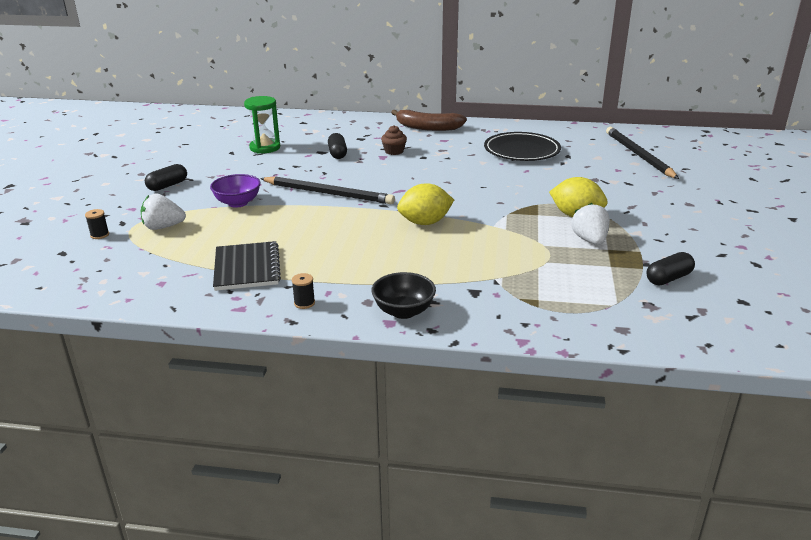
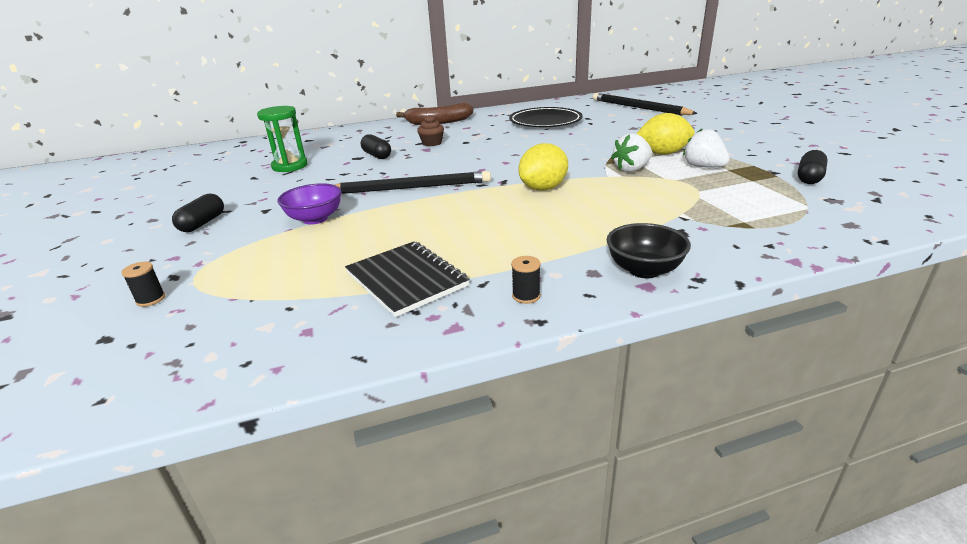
camera: 25 degrees left, 0 degrees up
(163, 227) = (241, 266): white strawberry -> white strawberry (631, 169)

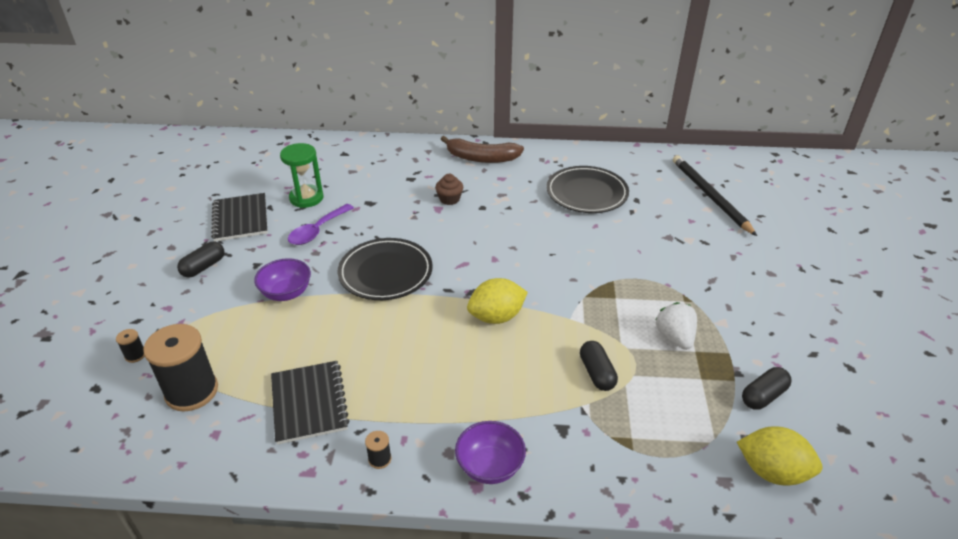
camera: 20 degrees right, 10 degrees up
(225, 189) = (240, 219): none -> black notebook
(249, 307) = (192, 391): none -> black spool
(317, 180) = (317, 230): none -> purple spoon
(377, 155) = (388, 205): black capsule -> black capsule (597, 373)
(411, 188) = (385, 272): black pencil -> black plate
(631, 169) = (601, 315): white strawberry -> none
(644, 270) = (490, 466): black bowl -> purple bowl
(662, 153) = (656, 298): yellow lemon -> yellow lemon (772, 471)

